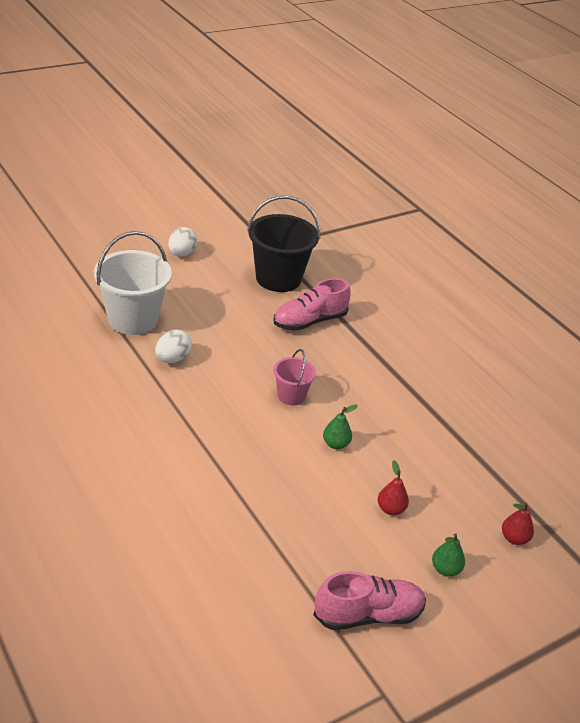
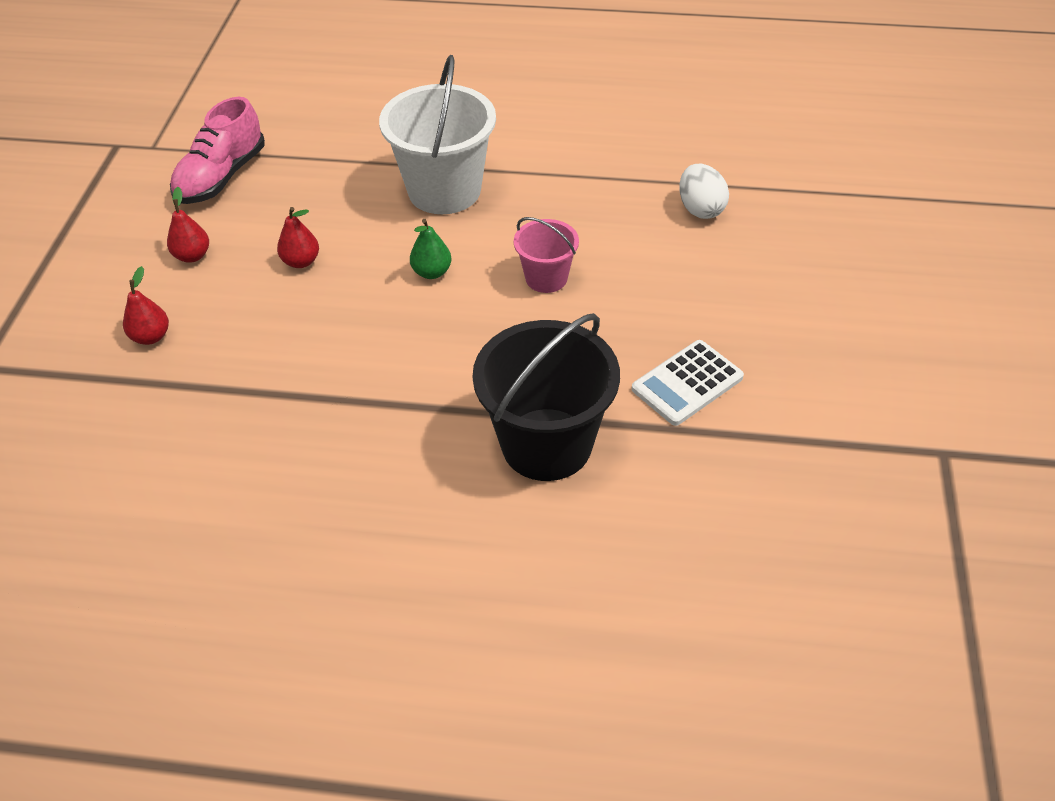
camera: 135 degrees right, 10 degrees up
(133, 319) = (810, 208): white bucket -> white bucket (444, 190)
(182, 254) = (965, 323): white egg -> none
(278, 278) = (829, 408): black bucket -> black bucket (546, 444)
(309, 321) = (687, 383): pink shoe -> white calculator
(445, 569) = (192, 256): green pear -> red pear

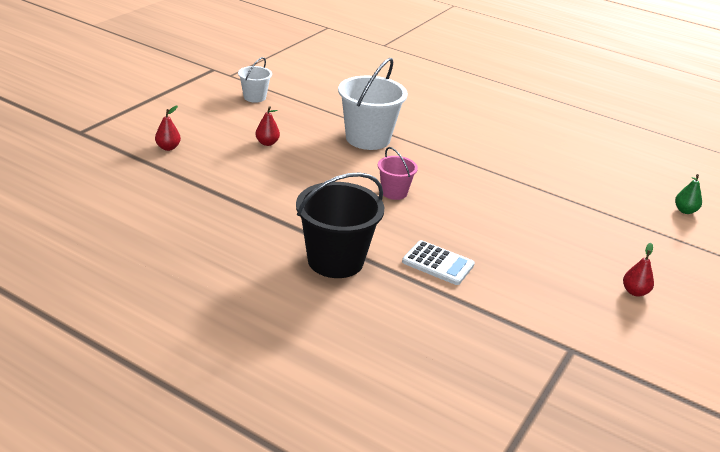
camera: 20 degrees right, 15 degrees down
(192, 256) = (214, 123): red pear -> red pear (634, 292)
(221, 177) = (254, 97): pink shoe -> white bucket
(432, 272) = (332, 169): green pear -> green pear (685, 211)
(687, 383) = (438, 263): white calculator -> white calculator turned 135 degrees counterclockwise
(700, 209) = (510, 192): white egg -> none

